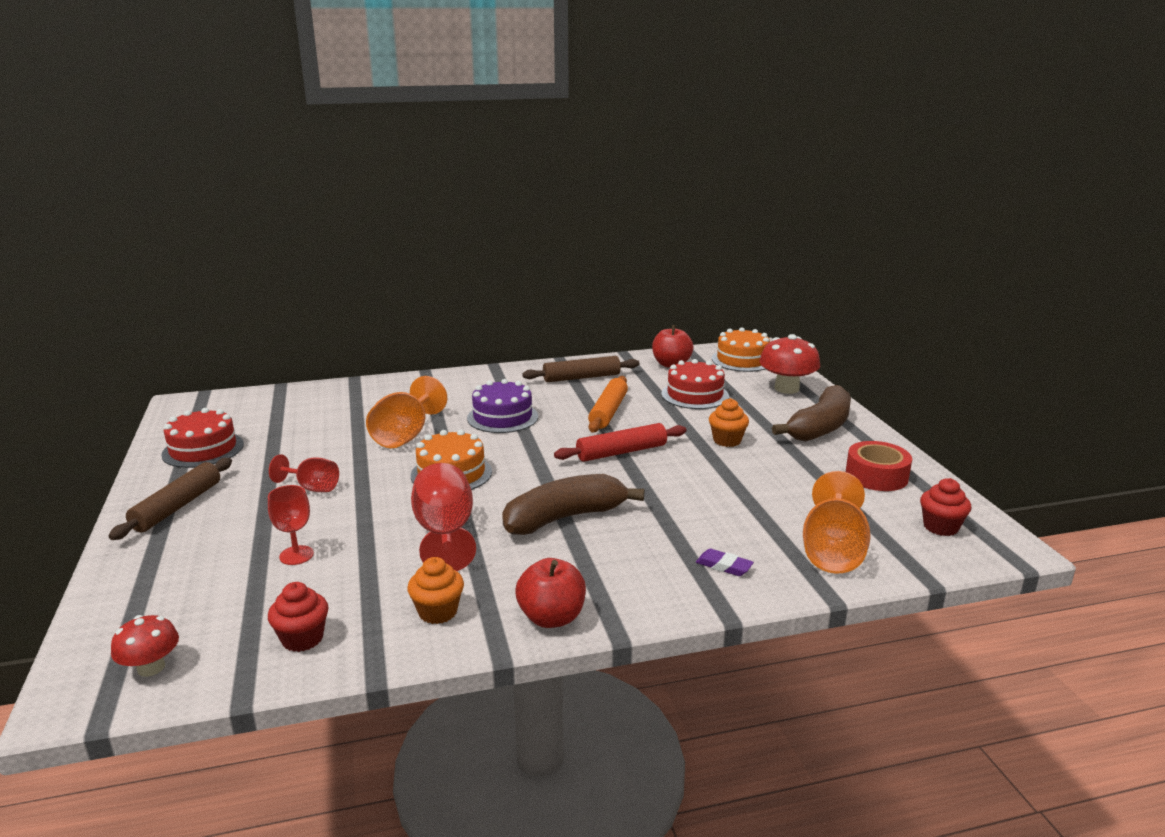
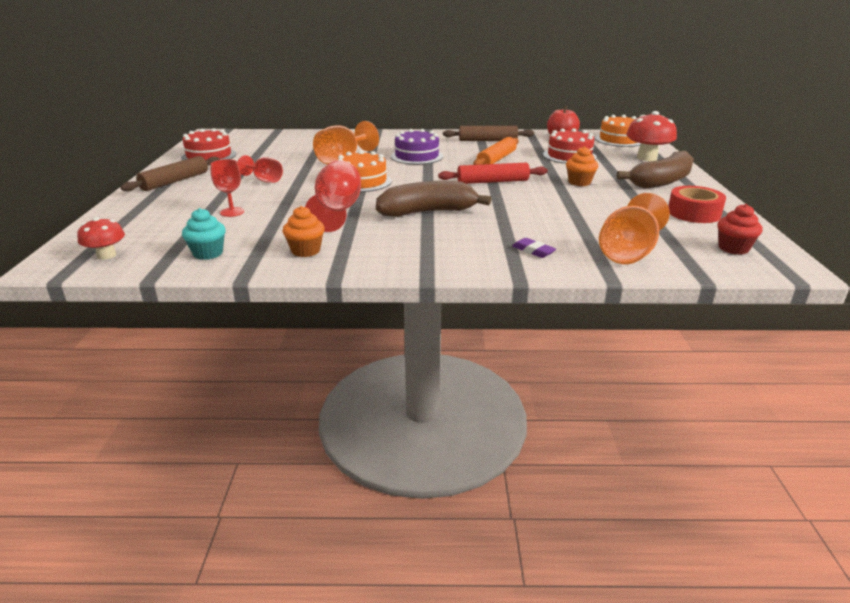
camera: 15 degrees right, 5 degrees up
(302, 639) = (208, 253): red cupcake -> turquoise cupcake
(551, 618) = (383, 263): red apple -> none

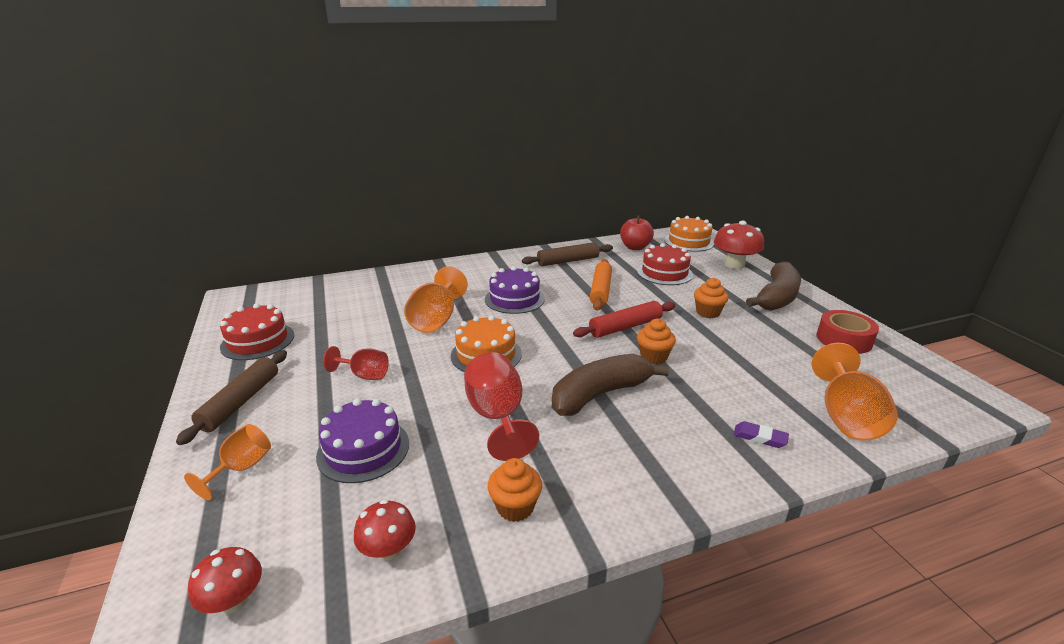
camera: 20 degrees left, 0 degrees up
(152, 208) = (241, 468): none -> orange goblet
(208, 253) = (388, 550): turquoise cupcake -> red mushroom
(232, 212) = (363, 449): red goblet -> purple cake
(497, 200) = (653, 357): none -> orange cupcake
(733, 248) = (922, 386): red cupcake -> none

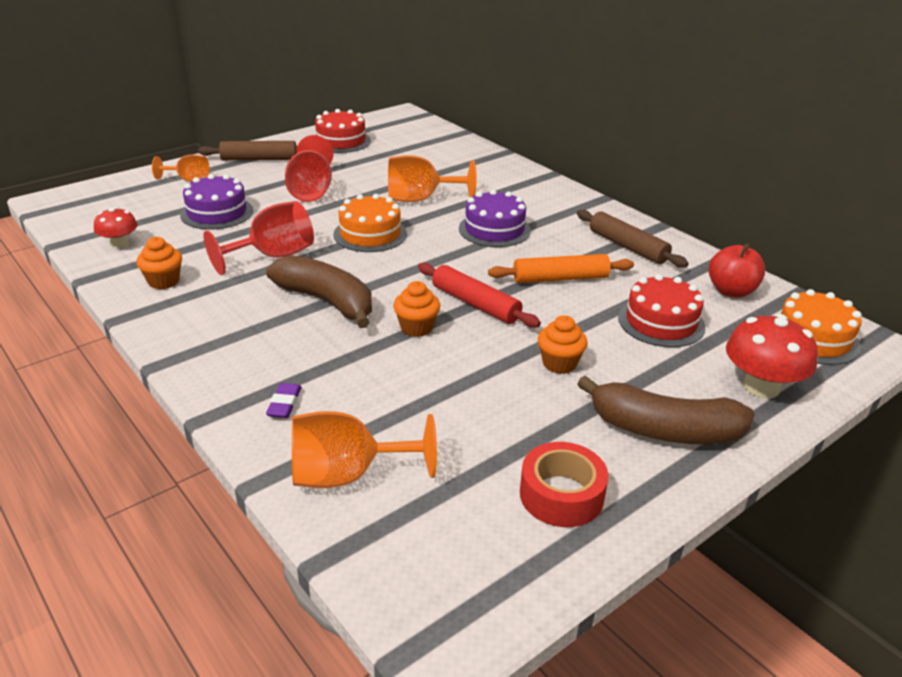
camera: 70 degrees right, 5 degrees up
(234, 600) = (81, 210): red mushroom -> none
(364, 375) = (311, 190): red goblet -> red goblet, size x1.64

